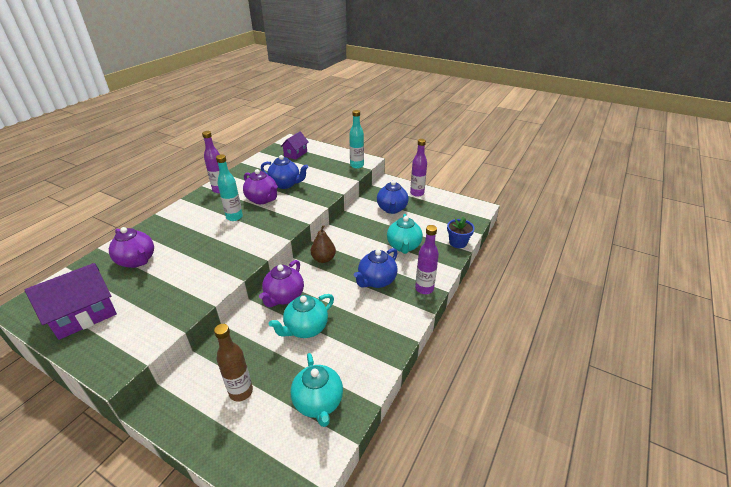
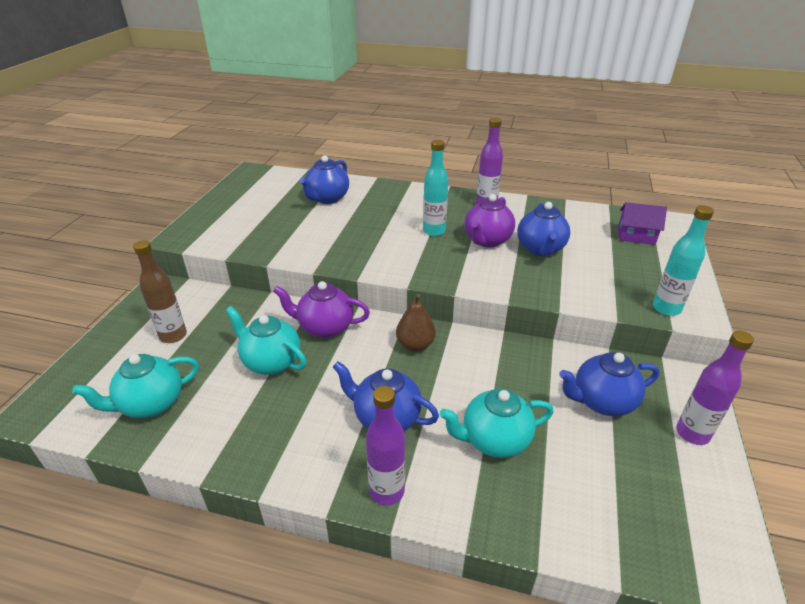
camera: 75 degrees right, 0 degrees up
(84, 315) = (245, 200): purple house -> none
(137, 261) = (327, 198): purple teapot -> blue teapot
(458, 242) = (556, 537): blue flower pot -> none

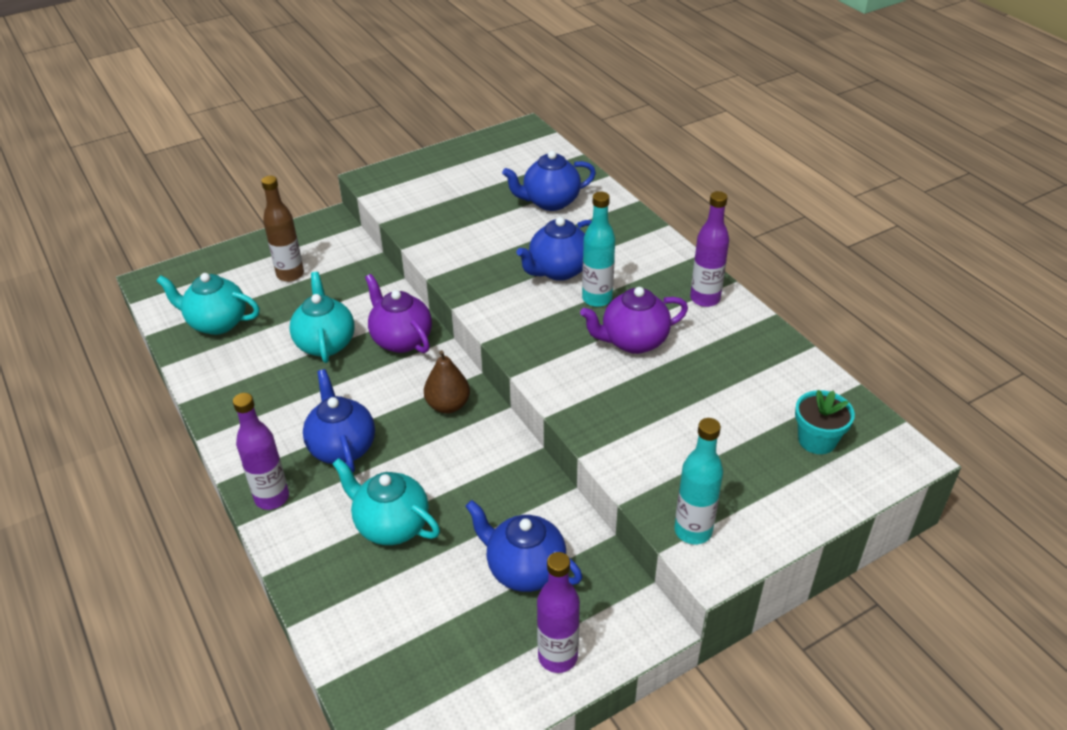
camera: 45 degrees right, 5 degrees up
(540, 249) = (673, 385): blue teapot -> blue teapot (558, 271)
(636, 236) = (817, 440): purple house -> turquoise flower pot

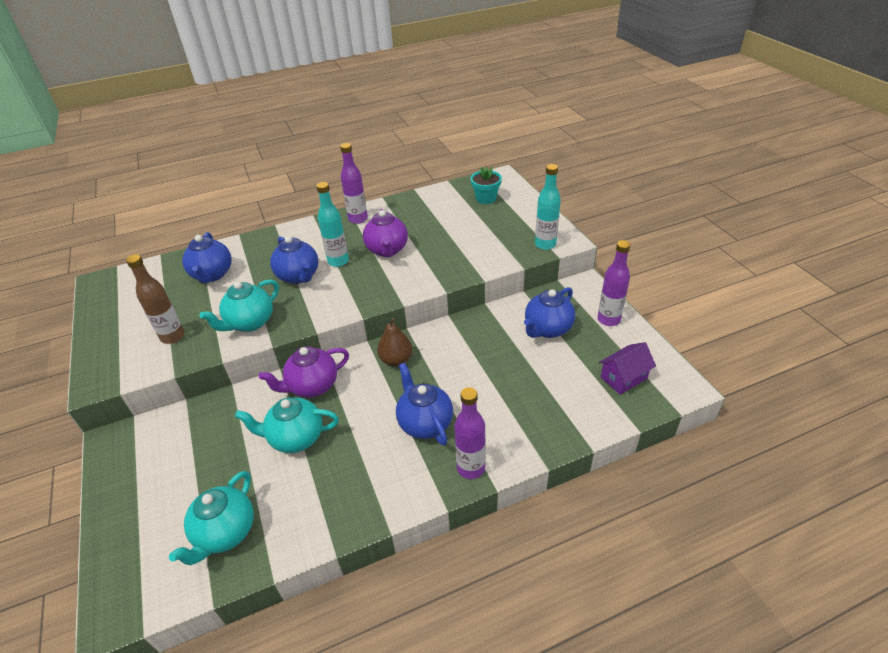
camera: 80 degrees left, 0 degrees up
(290, 274) = (179, 471): brown bottle -> brown bottle (173, 337)
(342, 447) = (425, 423): blue teapot -> blue teapot turned 75 degrees clockwise
(391, 525) = (506, 393): turquoise teapot -> turquoise teapot (250, 323)
(422, 672) = (623, 378): none -> purple house

